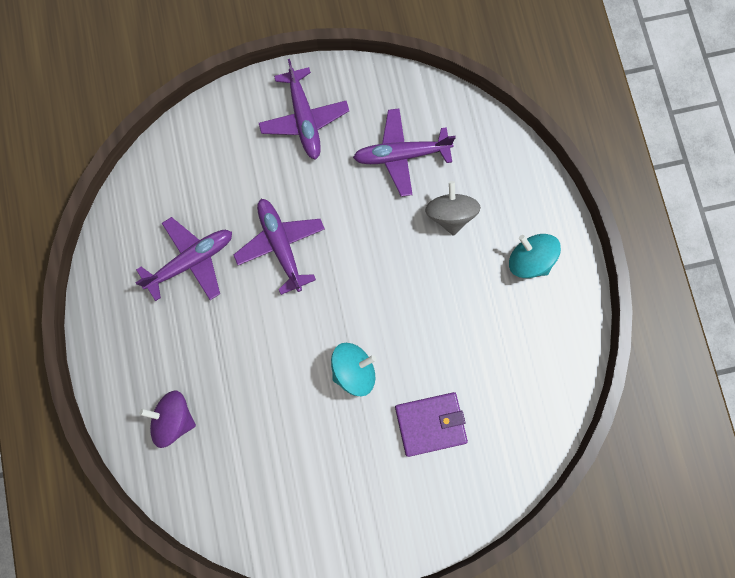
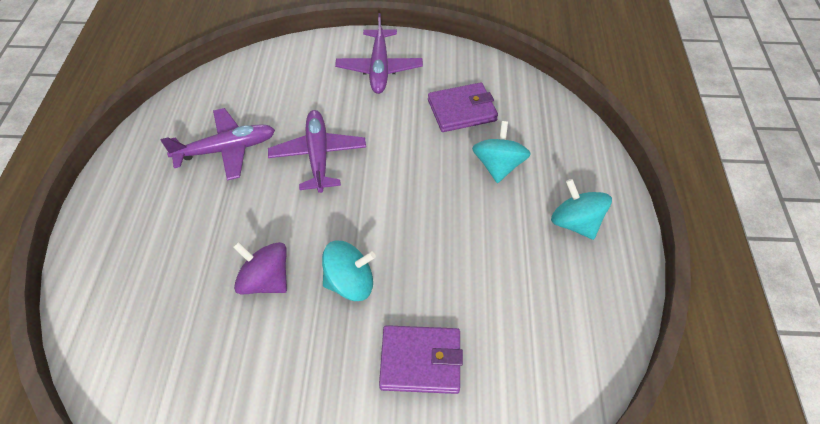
camera: 15 degrees right, 25 degrees down
(174, 419) = (136, 283): purple spinning top -> purple spinning top (265, 281)
(401, 155) = (462, 110): purple plane -> purple wallet
(450, 215) = (498, 166): grey spinning top -> turquoise spinning top

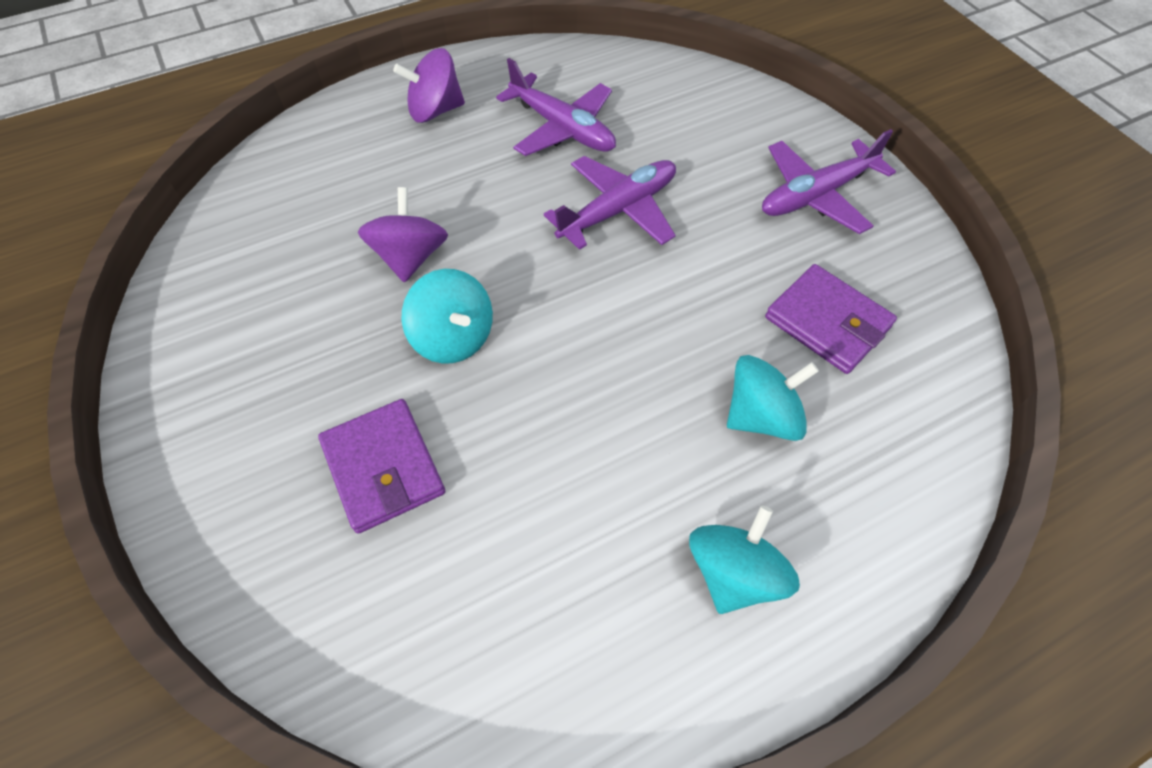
camera: 60 degrees right, 5 degrees up
(141, 210) = (435, 110): none -> purple spinning top

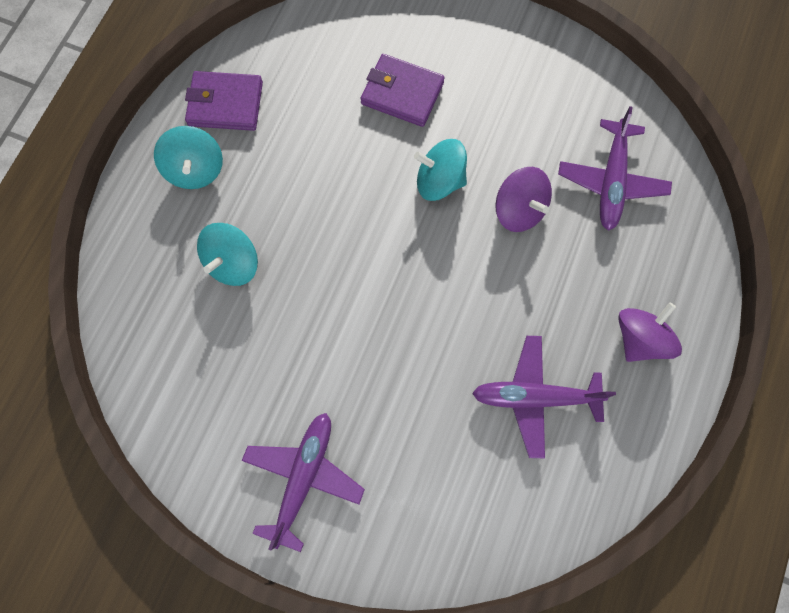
camera: 140 degrees right, 15 degrees up
(618, 210) = (428, 349): purple plane -> purple plane (611, 181)
(827, 322) = (231, 360): purple wallet -> purple wallet (225, 104)

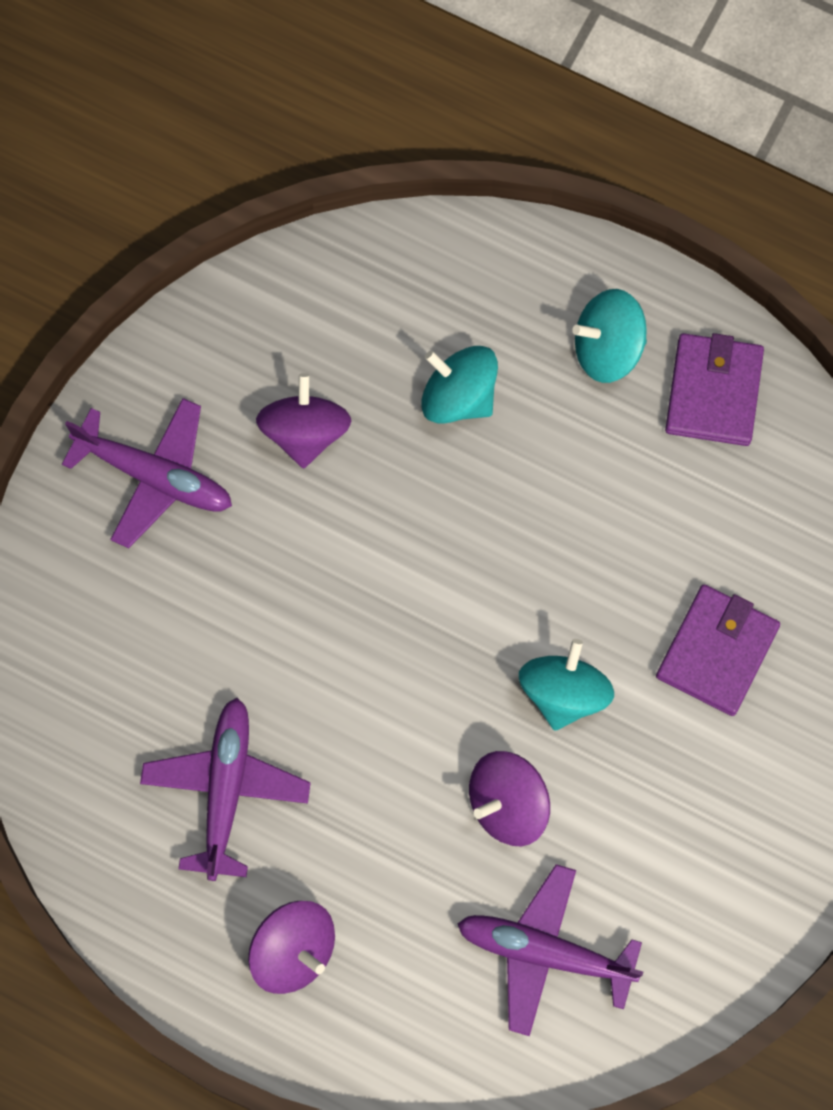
camera: 95 degrees right, 0 degrees up
(264, 368) = (305, 432): none -> purple spinning top

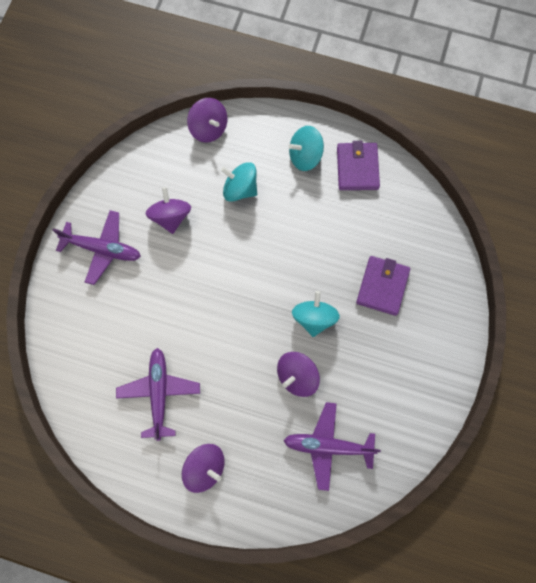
camera: 10 degrees left, 0 degrees up
(414, 254) = (209, 129): none -> purple spinning top

